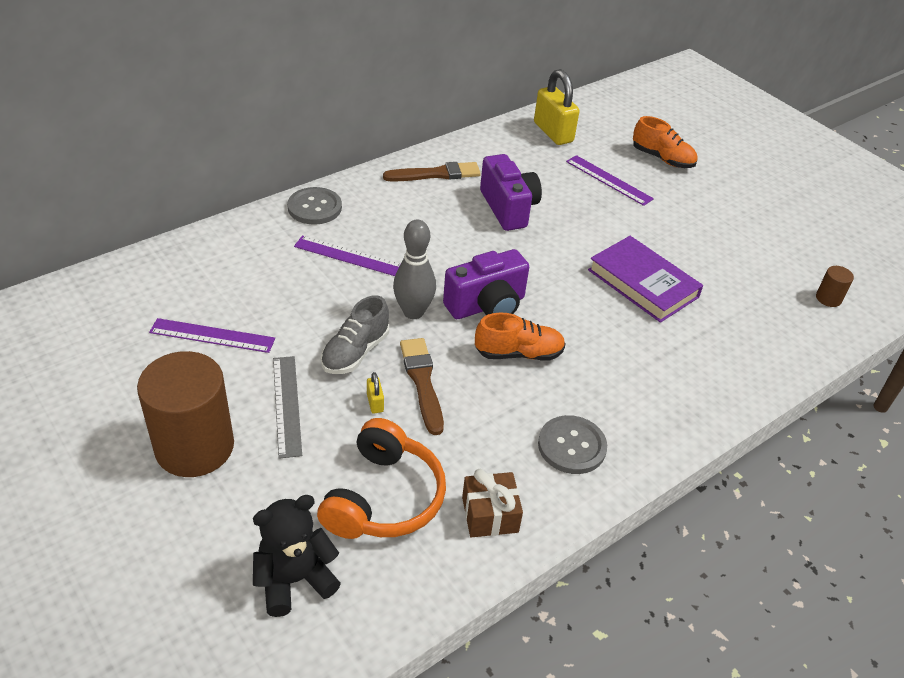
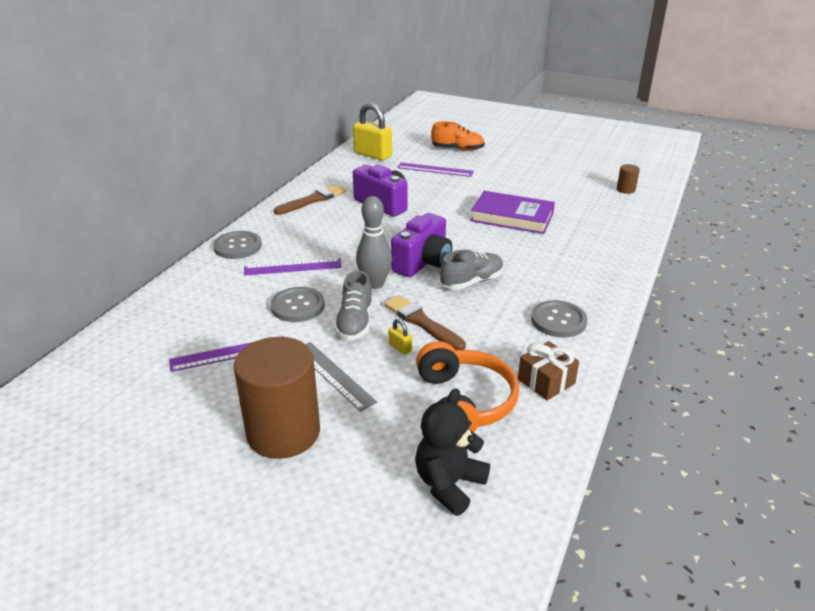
camera: 25 degrees left, 10 degrees down
(316, 307) = (297, 306): none -> grey button
(518, 353) = (472, 282): orange shoe -> grey shoe

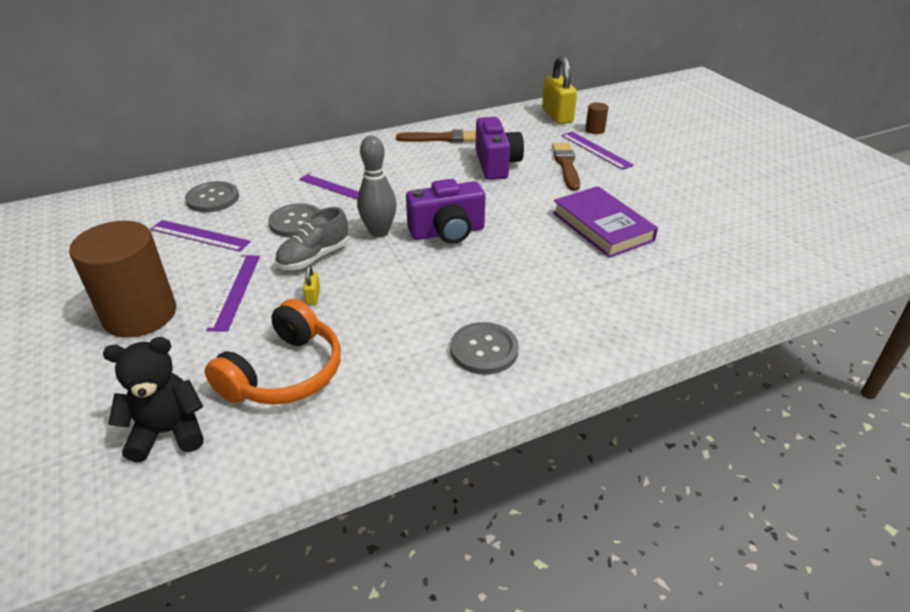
camera: 40 degrees right, 5 degrees up
(237, 246) = (329, 155): grey button -> grey button (213, 198)
(334, 375) = (235, 291): grey ruler -> purple ruler
(422, 322) = (363, 285): brown brush -> brown brush (566, 165)
(457, 149) = (652, 138): orange shoe -> none
(472, 282) = (462, 270): grey shoe -> none
(546, 381) = (379, 399): brown gift -> none
(625, 189) = (791, 251): brown cylinder -> brown cylinder (595, 130)

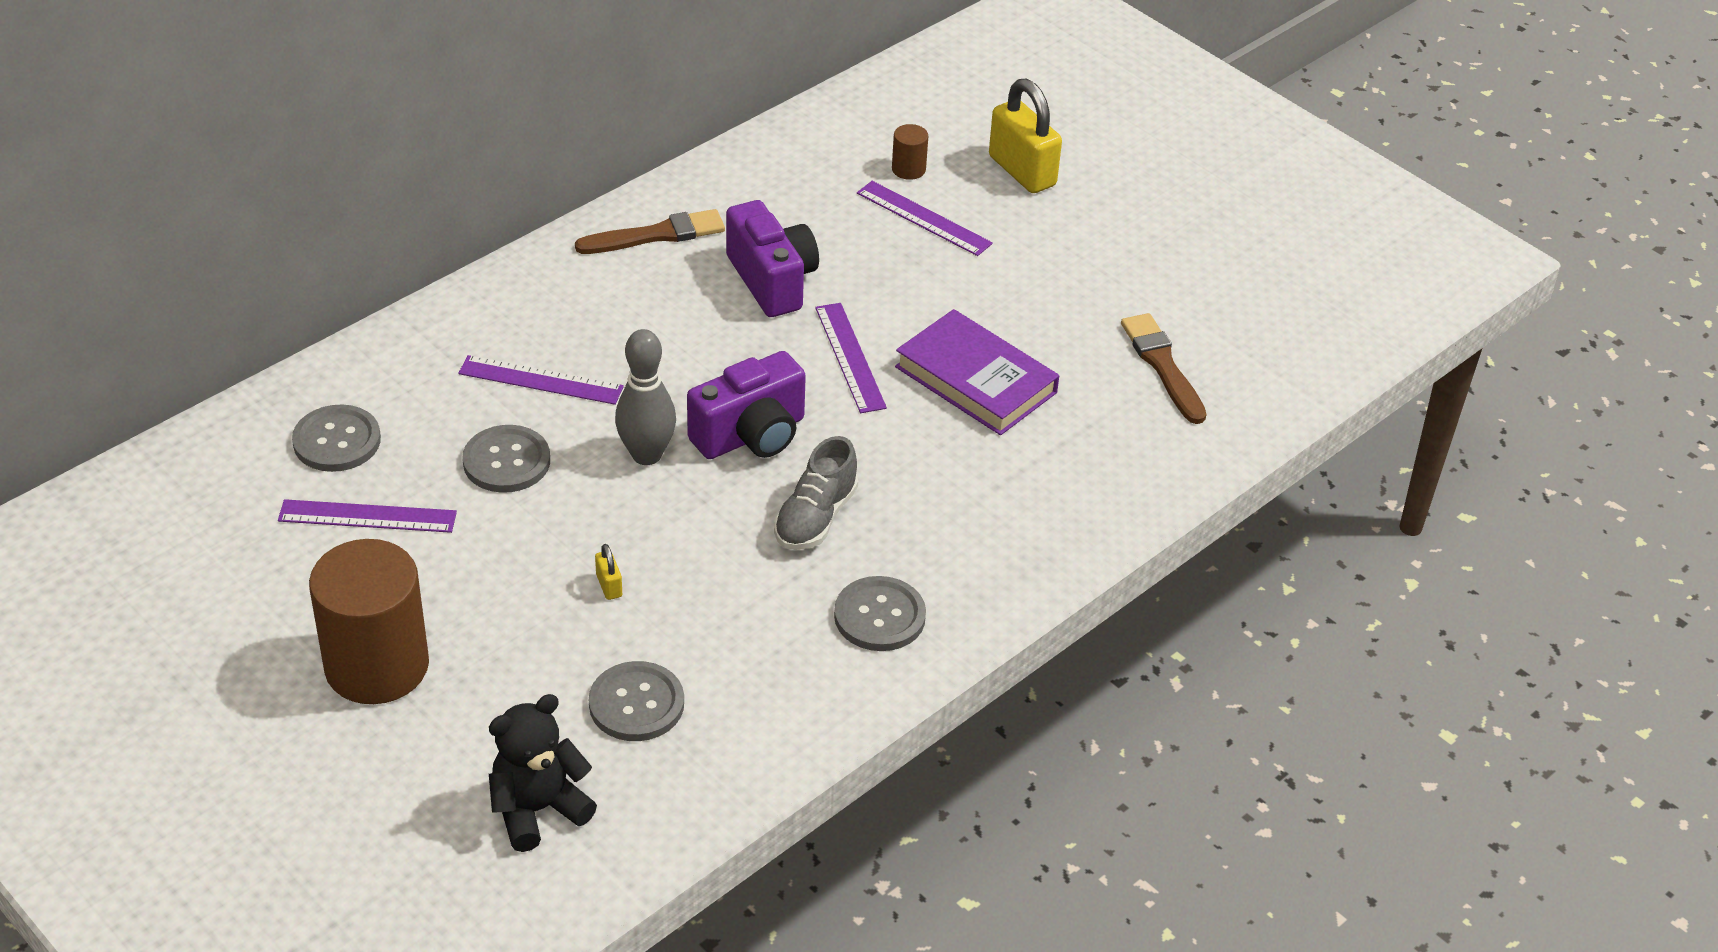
camera: 20 degrees left, 5 degrees up
(235, 291) = (490, 600): purple ruler -> purple ruler (850, 357)
(284, 373) = (636, 704): orange headphones -> grey button
(314, 257) = (572, 520): grey shoe -> grey shoe (815, 518)
(557, 116) = (834, 144): yellow padlock -> yellow padlock (1022, 171)
(566, 165) = (886, 262): brown brush -> brown brush (1163, 366)

